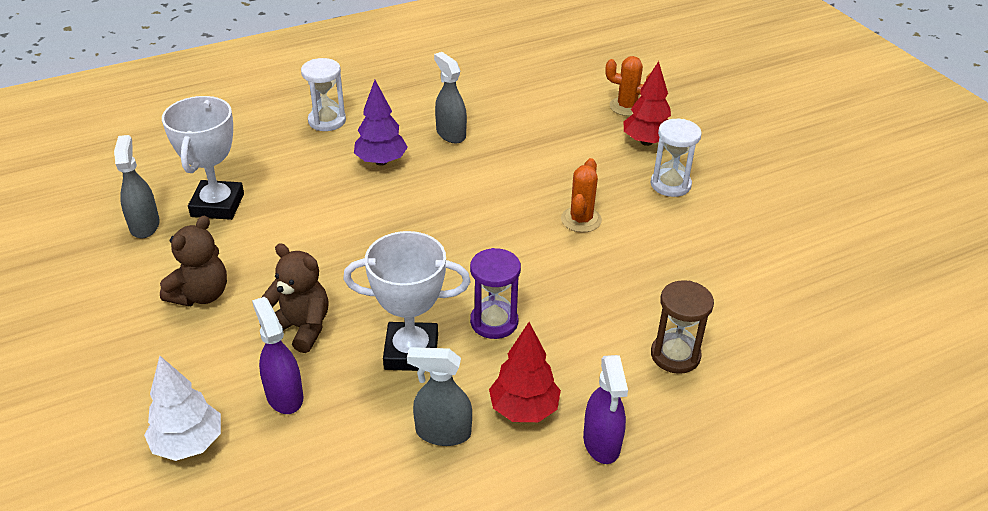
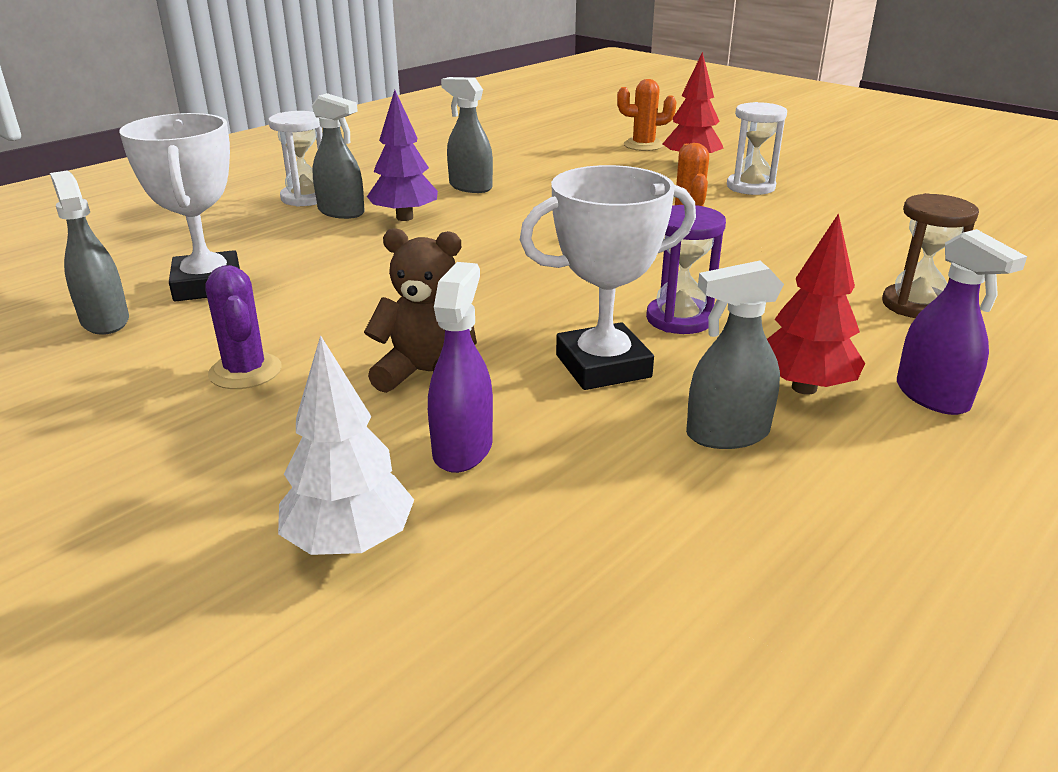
camera: 20 degrees left, 10 degrees down
(201, 295) = (245, 371): brown teddy bear -> purple cactus
(284, 396) = (463, 449): purple spray bottle -> purple spray bottle turned 60 degrees clockwise
(342, 144) = (341, 212): none -> grey spray bottle

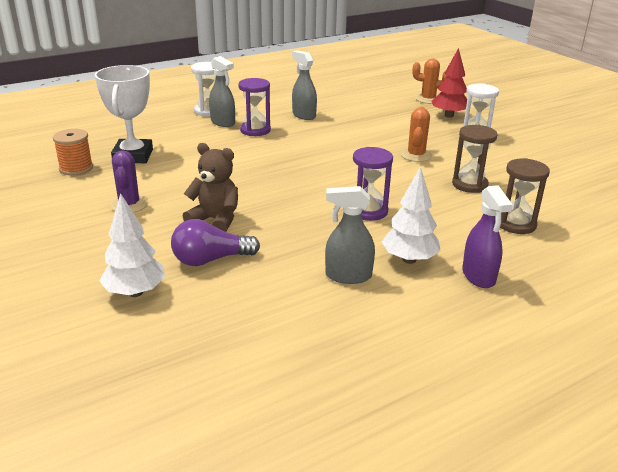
camera: 15 degrees right, 0 degrees up
(105, 321) = (76, 168): grey spray bottle -> orange spool
(404, 218) = (255, 130): purple tree -> purple hourglass
(463, 449) = (211, 260): purple spray bottle -> purple light bulb
(603, 366) = (308, 230): white trophy -> none
(800, 256) = (469, 185): none -> brown hourglass
(804, 388) = (409, 259): red tree -> white tree

